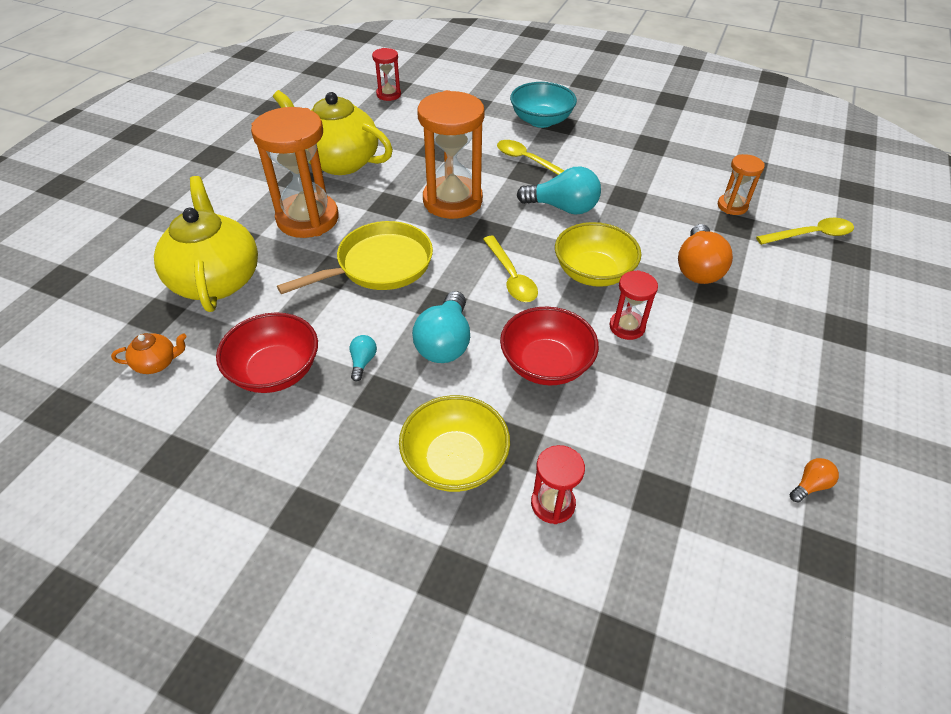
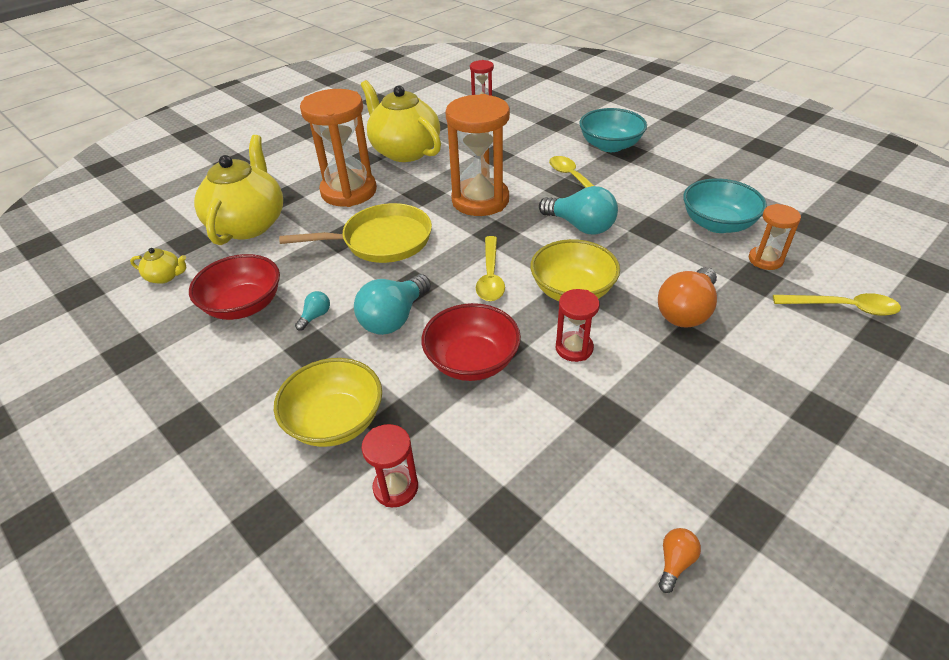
camera: 25 degrees right, 5 degrees down
(157, 363) = (165, 277): orange teapot -> yellow teapot
(677, 181) = (717, 224): none -> turquoise bowl
(810, 485) = (675, 562): orange light bulb -> orange light bulb turned 45 degrees counterclockwise

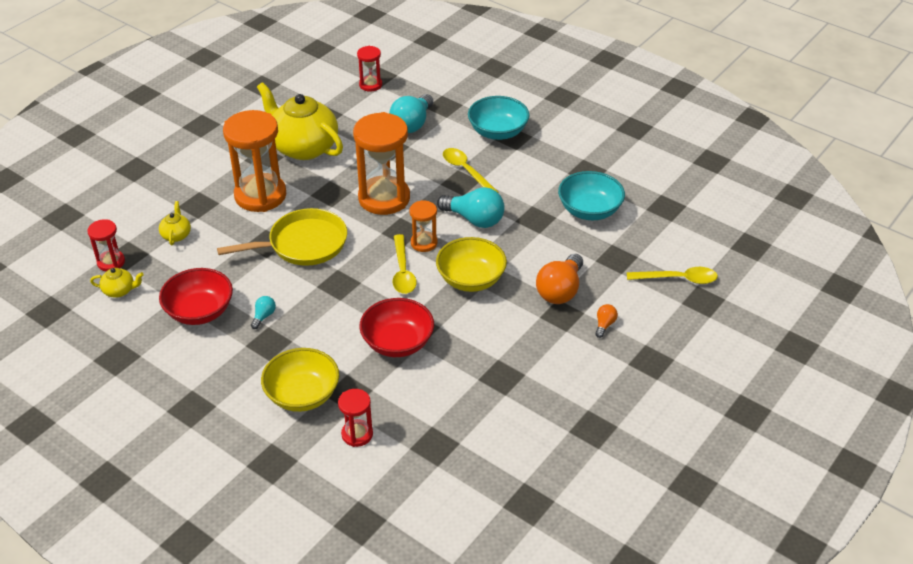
camera: 10 degrees left, 0 degrees up
(249, 224) = (176, 235): yellow teapot -> yellow teapot, size x0.42
(394, 318) = (329, 313): turquoise light bulb -> turquoise light bulb (412, 124)
(574, 348) = (474, 326): red hourglass -> red hourglass (111, 262)
(675, 562) = (546, 460): orange light bulb -> orange light bulb (604, 325)
(765, 260) = (625, 242): orange hourglass -> orange hourglass (424, 243)

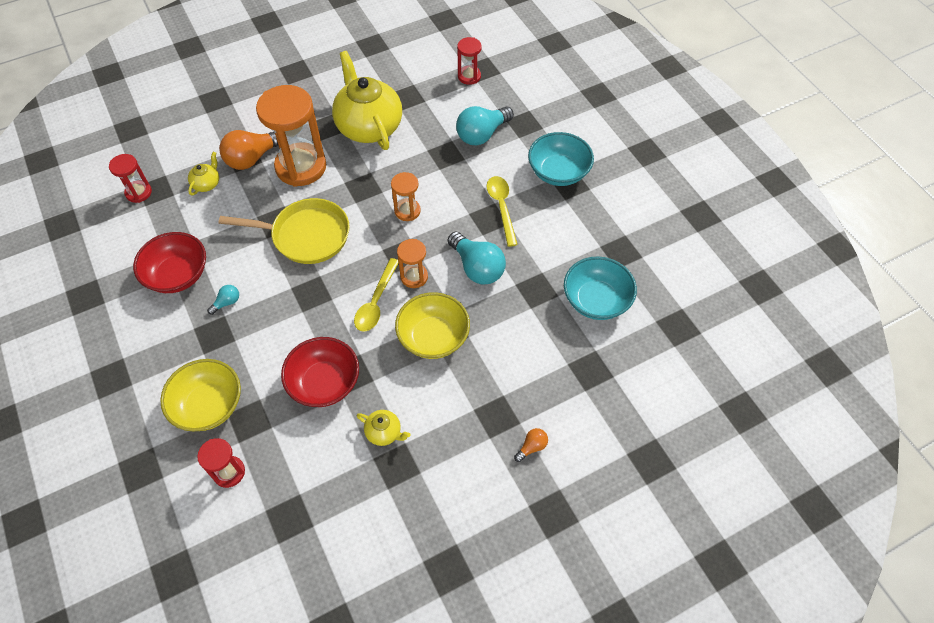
camera: 25 degrees right, 15 degrees up
(119, 291) = (128, 226): yellow teapot -> yellow teapot (384, 432)
(384, 198) = (407, 211): orange hourglass -> orange hourglass, size x0.50
(560, 290) = (511, 386): orange light bulb -> orange light bulb (252, 158)
(678, 279) = (640, 422): yellow spoon -> none

